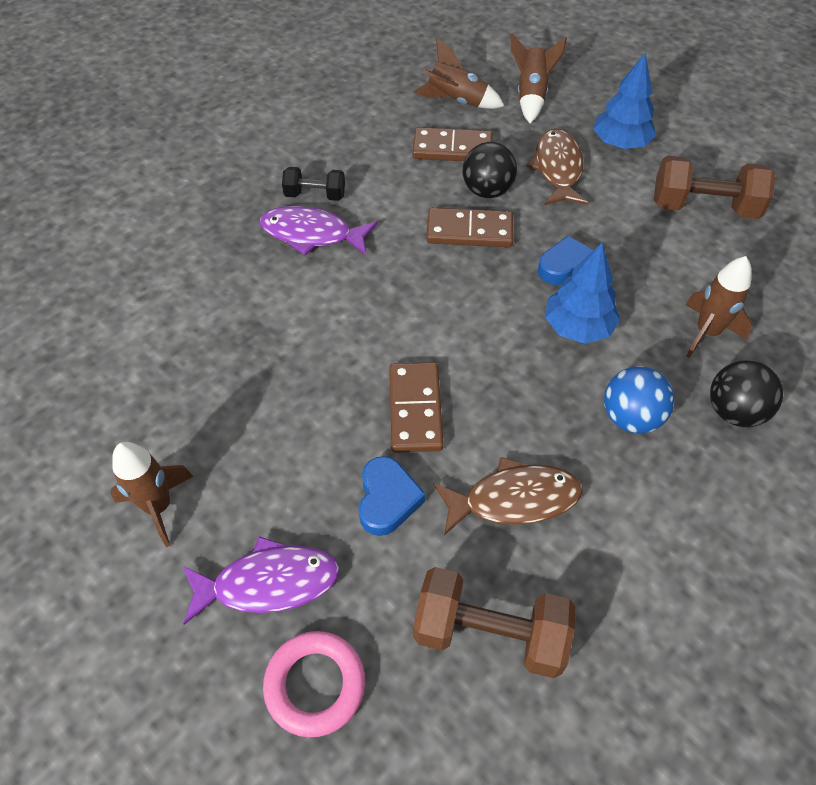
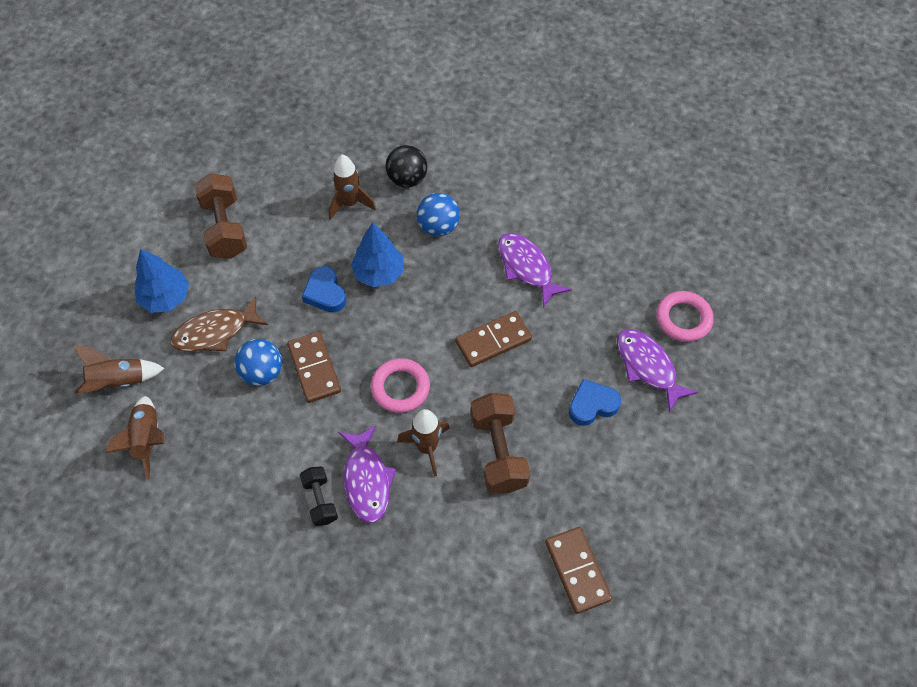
camera: 115 degrees left, 5 degrees up
(158, 506) = (641, 453): brown rocket -> brown rocket (427, 448)
(387, 499) = (563, 330): blue heart -> blue heart (592, 405)
(402, 295) = (400, 388): none -> pink ring
(452, 148) = (217, 418): brown domino -> brown domino (577, 570)
(487, 191) = (262, 372): black ball -> blue ball
(490, 633) = (609, 253): brown dumbbell -> brown dumbbell (498, 452)
(514, 499) = (526, 267): brown fish -> purple fish

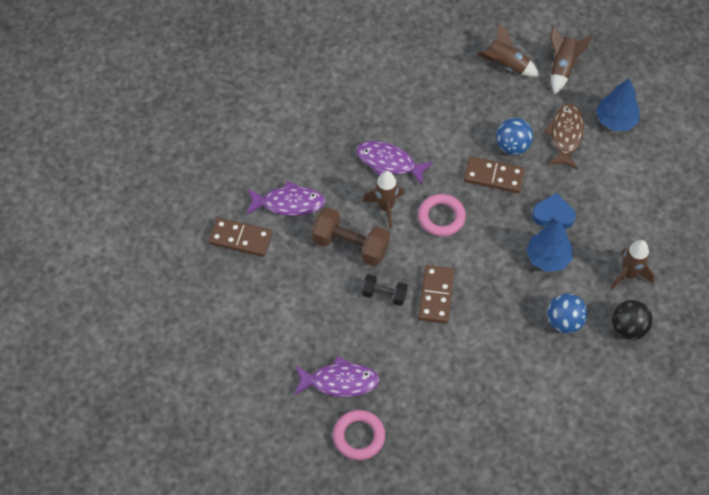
camera: 125 degrees right, 0 degrees up
(225, 228) = (658, 182): brown dumbbell -> none
(320, 500) = (395, 132): black dumbbell -> black dumbbell (384, 295)
(526, 267) = (483, 359): purple fish -> purple fish (289, 203)
(592, 405) = (339, 324): blue heart -> none

